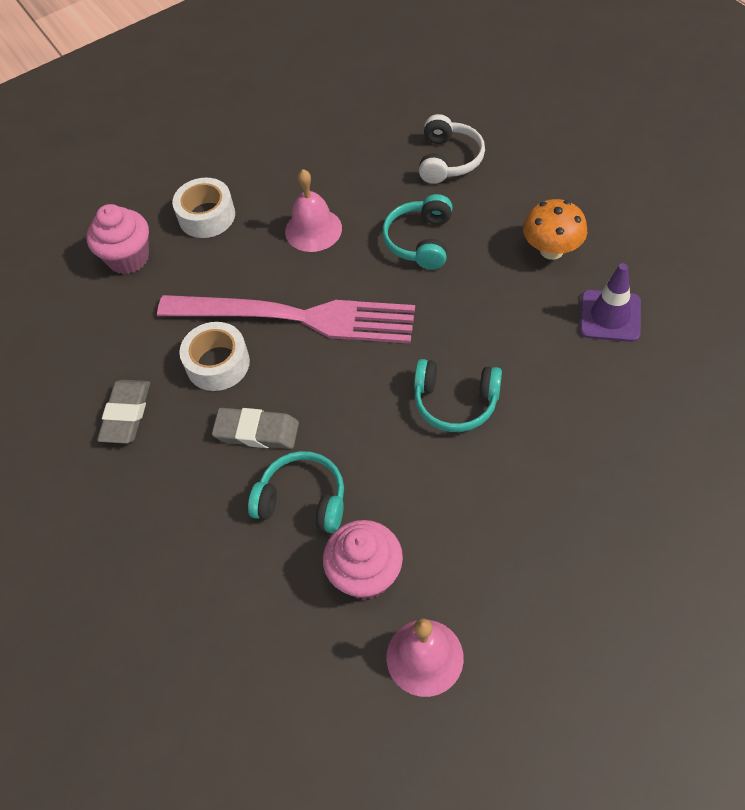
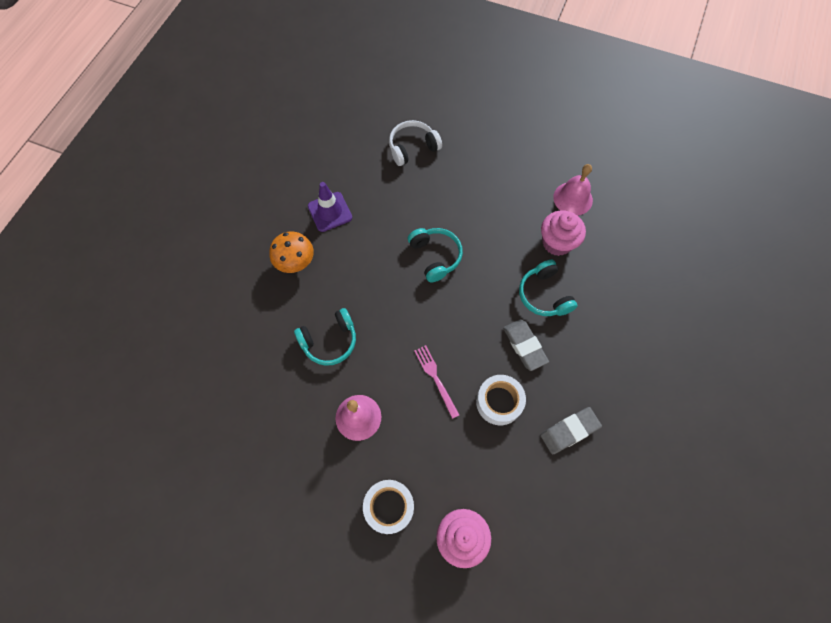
camera: 130 degrees left, 10 degrees up
(295, 317) = (436, 379): pink fork -> pink fork, size x0.42
(449, 160) = (243, 366): white headphones -> white headphones (412, 147)

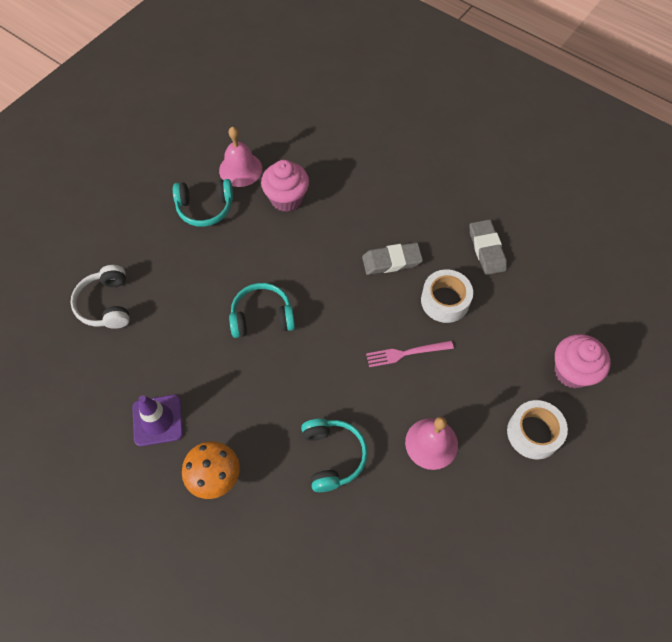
camera: 75 degrees left, 5 degrees down
(544, 295) = (341, 228): turquoise headphones -> turquoise headphones (205, 208)

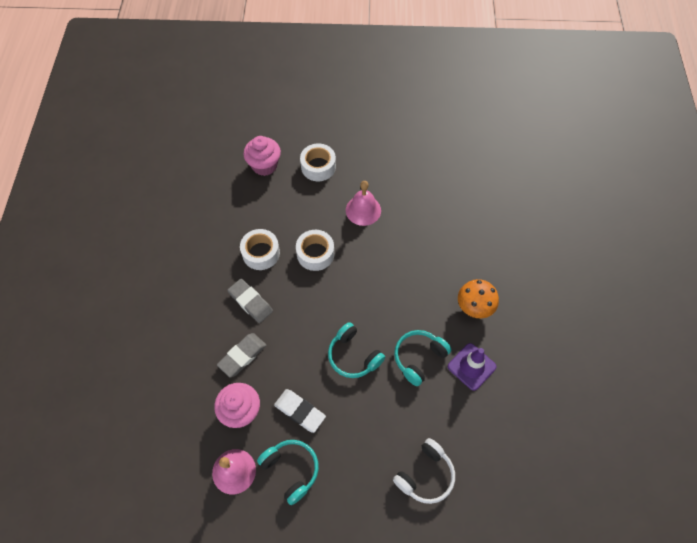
camera: 125 degrees left, 0 degrees up
(248, 241) = (300, 411): none -> white eraser
(333, 456) = (411, 254): turquoise headphones -> turquoise headphones (419, 358)
(406, 353) = (315, 254): pink fork -> white tape
(486, 249) = (201, 250): grey eraser -> grey eraser (242, 356)

